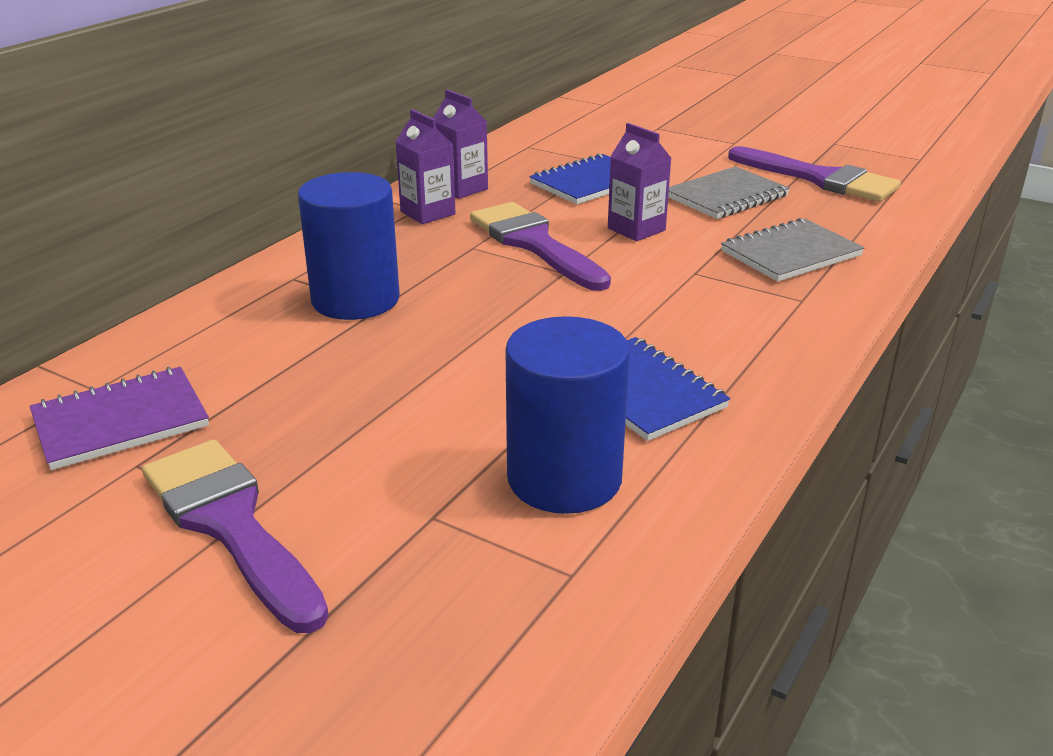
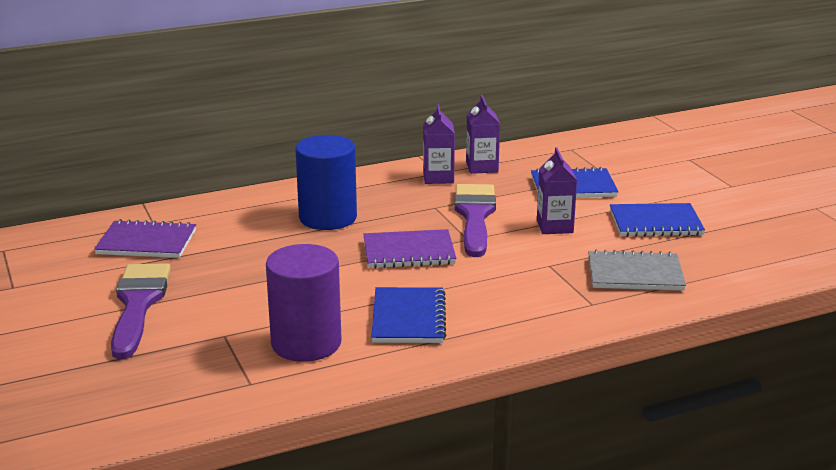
camera: 35 degrees right, 5 degrees down
(520, 309) = (409, 252): none -> purple notebook
(564, 478) = (306, 343): blue cylinder -> purple cylinder
(726, 196) = (655, 223): grey notebook -> blue notebook
(820, 179) = (752, 231): purple brush -> none

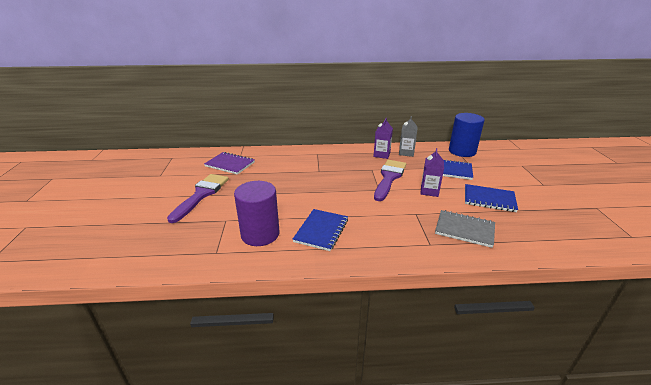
camera: 20 degrees right, 5 degrees up
(328, 217) = (317, 166): blue cylinder -> blue cylinder (462, 151)
(409, 252) = (344, 191): purple notebook -> none
(482, 167) = (406, 153): purple carton -> grey carton

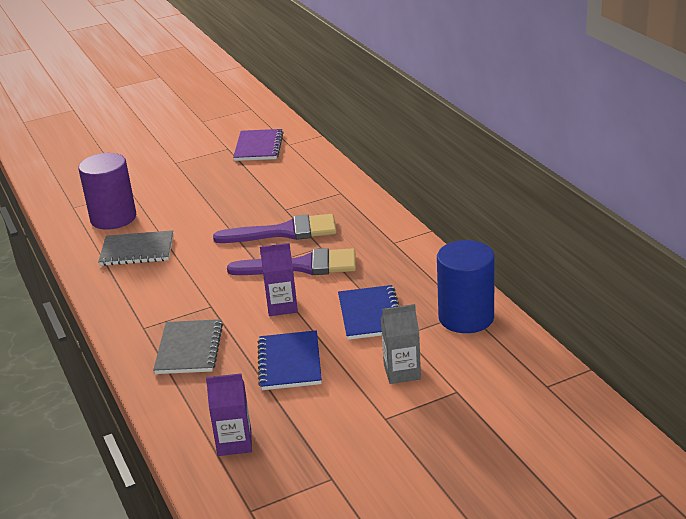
camera: 70 degrees right, 0 degrees up
(201, 195) = (173, 159): purple brush -> purple brush (285, 232)
(321, 230) = (137, 251): blue notebook -> grey notebook
(381, 154) = (381, 243): purple carton -> purple carton (234, 443)
(406, 153) = (409, 263): grey carton -> grey carton (402, 372)

